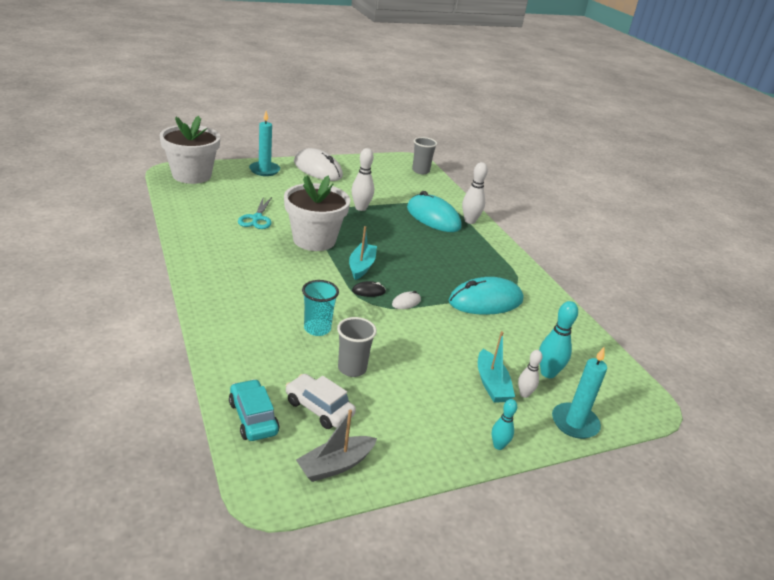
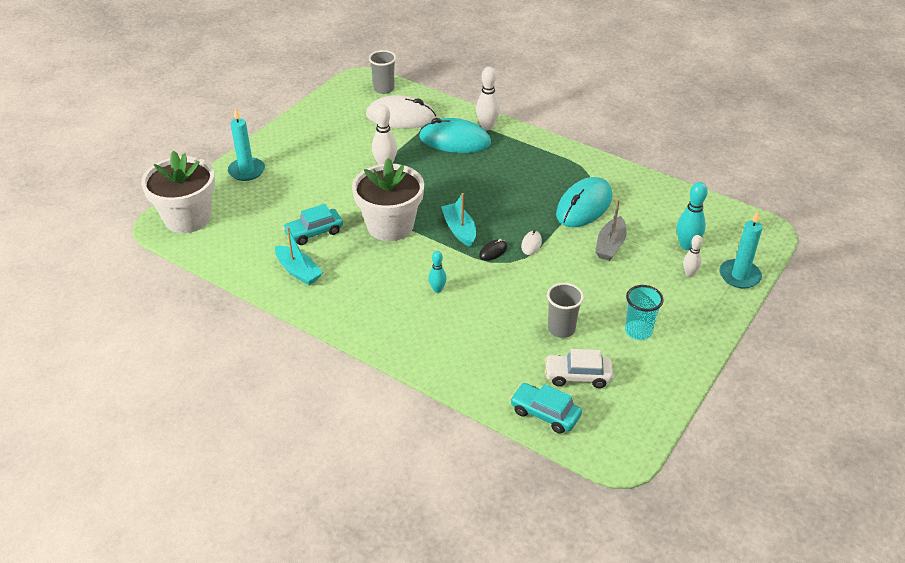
camera: 30 degrees left, 10 degrees up
(257, 218) = (314, 232): turquoise scissors -> turquoise car
(317, 329) = (497, 311): turquoise cup -> turquoise cup (638, 331)
(318, 169) = (293, 140): white mouse -> white mouse (401, 117)
(335, 465) = (636, 409): grey boat -> grey boat (610, 245)
(491, 384) = (662, 279): turquoise boat -> turquoise boat (298, 271)
(498, 445) = (713, 325): turquoise bowling pin -> turquoise bowling pin (437, 289)

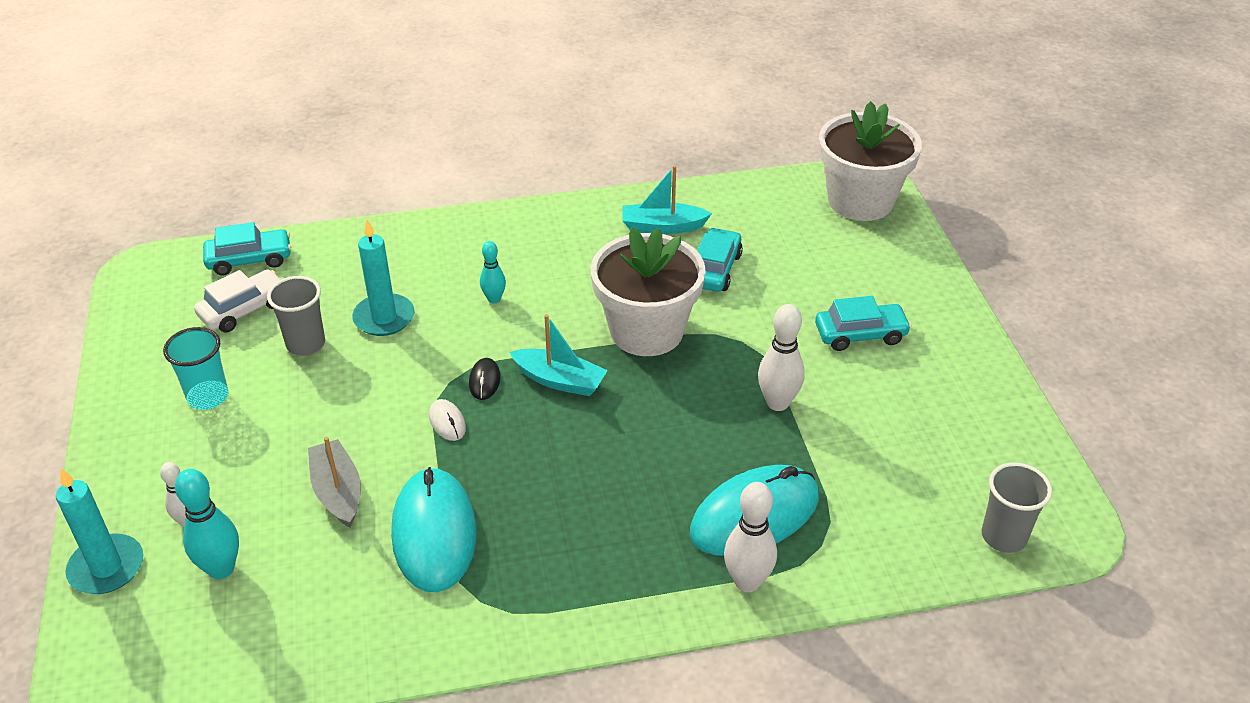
camera: 135 degrees right, 0 degrees up
(246, 171) = (911, 282): turquoise candle -> turquoise candle (384, 318)
(307, 167) = (860, 334): none -> turquoise car
(401, 117) = (890, 499): white mouse -> none

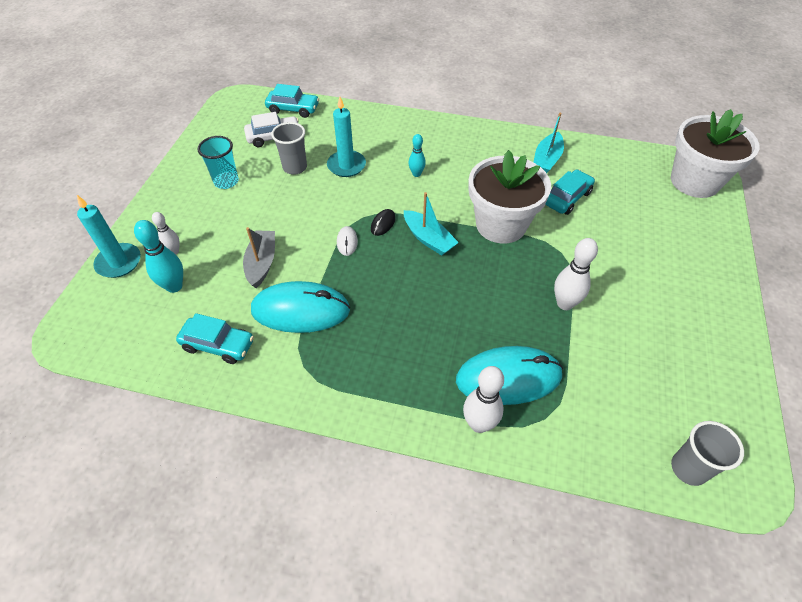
camera: 25 degrees right, 10 degrees up
(434, 533) = (300, 310): turquoise mouse -> turquoise mouse turned 75 degrees clockwise
(663, 226) = (547, 159): turquoise boat -> turquoise boat turned 90 degrees counterclockwise
(860, 334) = (649, 275): turquoise car -> turquoise car (218, 345)

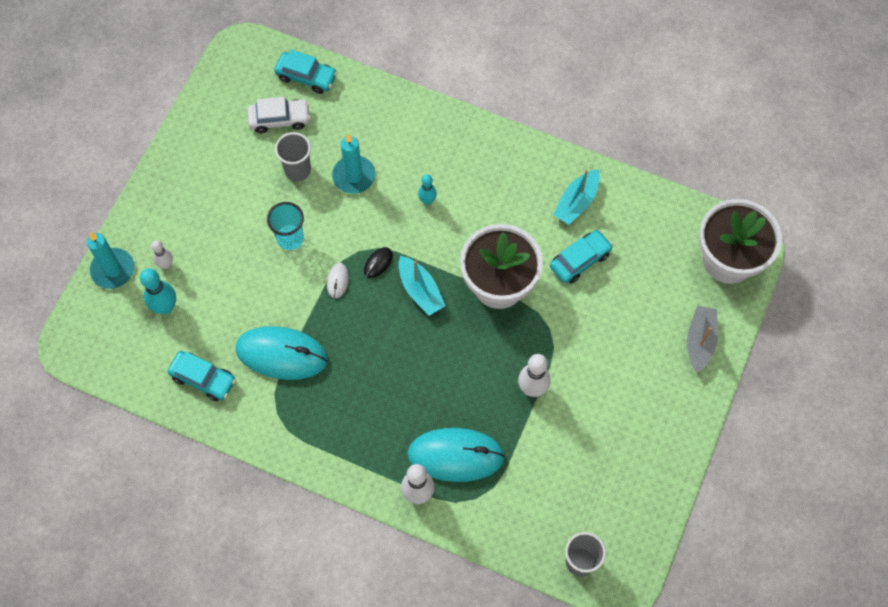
camera: 10 degrees right, 15 degrees up
(226, 181) = (223, 179): turquoise cup -> turquoise cup (290, 238)
(262, 263) = (250, 293): grey boat -> grey boat (700, 341)

